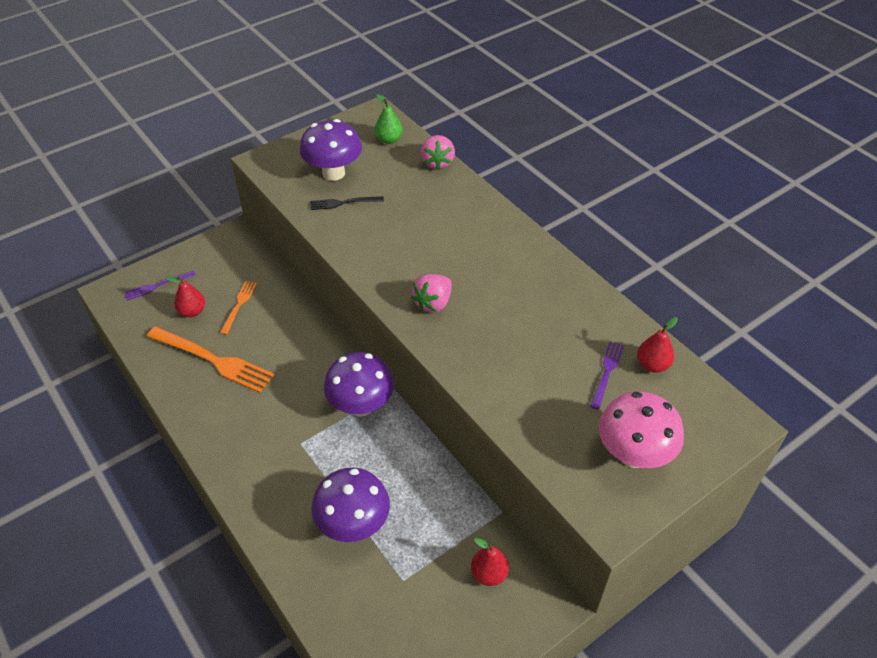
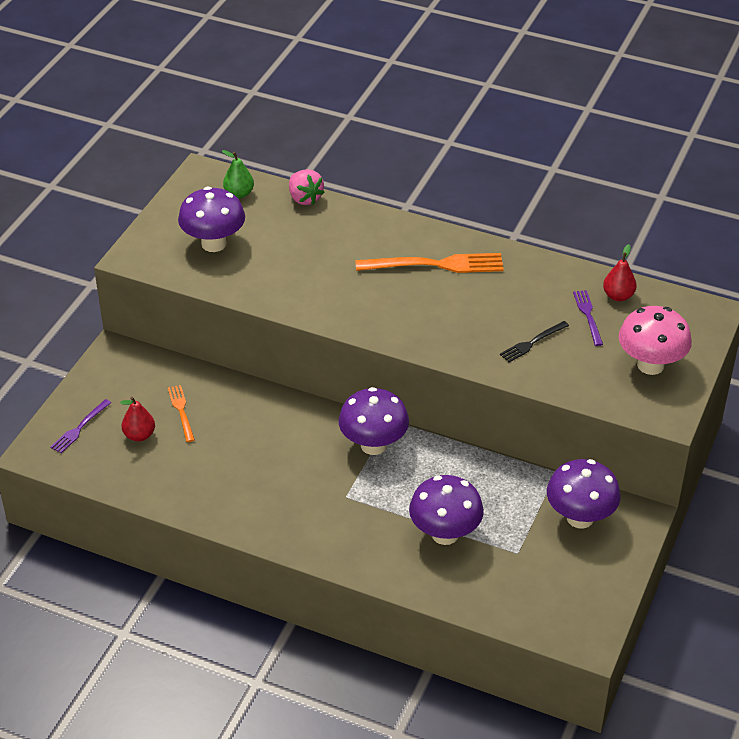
camera: 30 degrees left, 5 degrees down
(214, 360) = (203, 466): orange fork -> orange fork (437, 264)
(343, 203) = (248, 267): black fork -> black fork (532, 343)
(433, 303) = (406, 319): pink strawberry -> none
(489, 573) = (580, 518): red pear -> purple mushroom

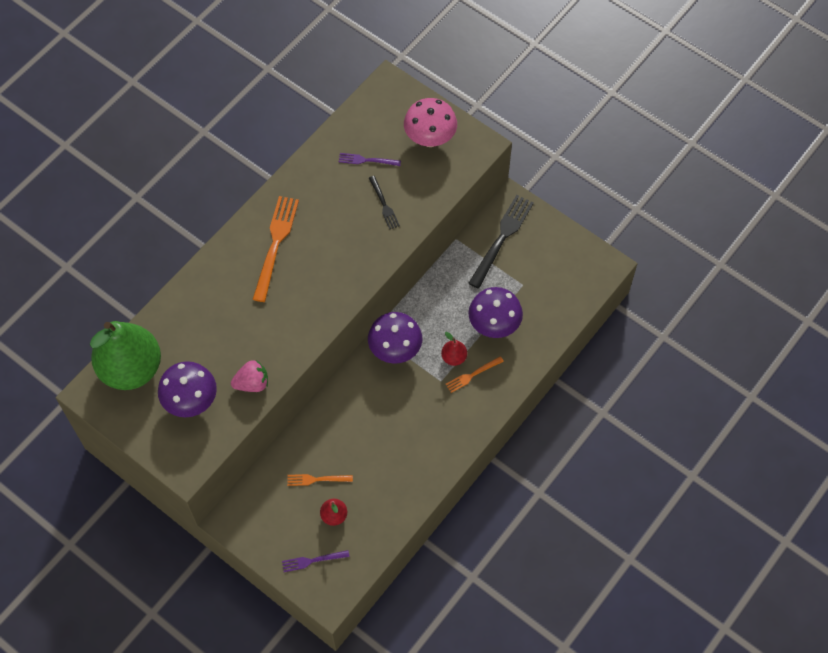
camera: 75 degrees left, 20 degrees up
(79, 428) = (312, 561): purple fork -> purple fork turned 120 degrees clockwise
(239, 194) = (131, 369): green pear -> green pear, size x2.45
(305, 198) = (157, 319): pink strawberry -> pink strawberry (252, 383)
(364, 525) = (472, 375): none -> orange fork
(580, 518) = (502, 237): purple mushroom -> black fork
(618, 296) = (352, 134): red pear -> red pear (454, 357)

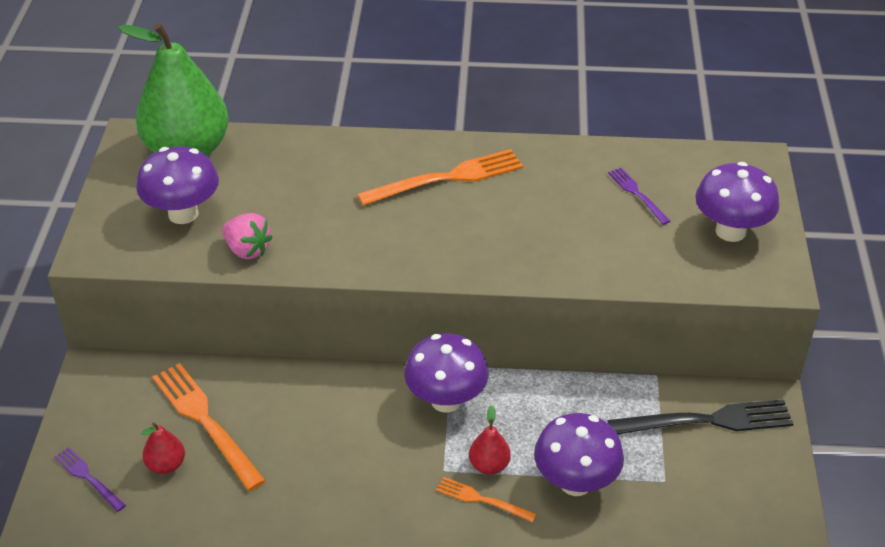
camera: 55 degrees right, 20 degrees down
(316, 479) = (204, 421): orange fork -> orange fork, size x1.88
(384, 205) = (595, 238): black fork -> none
(430, 138) = (730, 231): pink mushroom -> purple mushroom

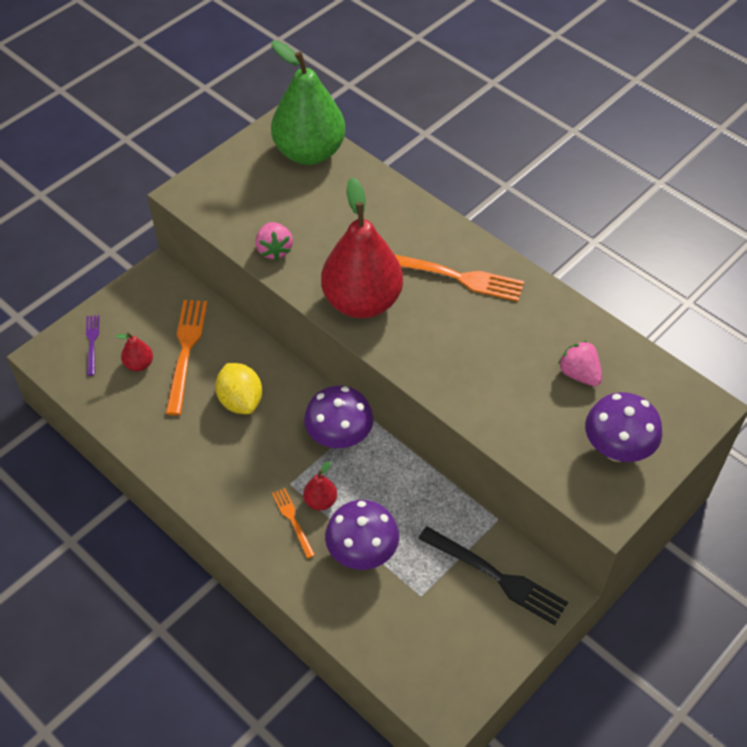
camera: 40 degrees right, 10 degrees up
(183, 214) = (262, 199): purple mushroom -> none
(314, 430) = (240, 401): none -> yellow lemon
(385, 245) = (362, 302): none -> red pear
(636, 194) = (579, 374): purple fork -> pink strawberry

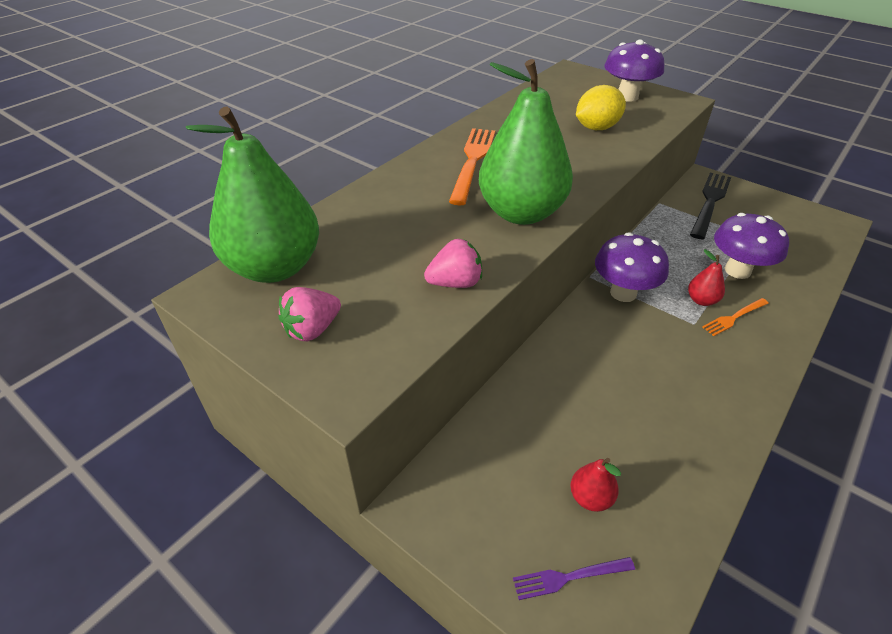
camera: 95 degrees left, 10 degrees down
(186, 350) = (550, 443): orange fork -> none
(240, 401) = (609, 375): yellow lemon -> yellow lemon (596, 128)
(362, 302) = (521, 213): red pear -> green pear
(579, 374) = (564, 108): pink strawberry -> pink strawberry (312, 329)

